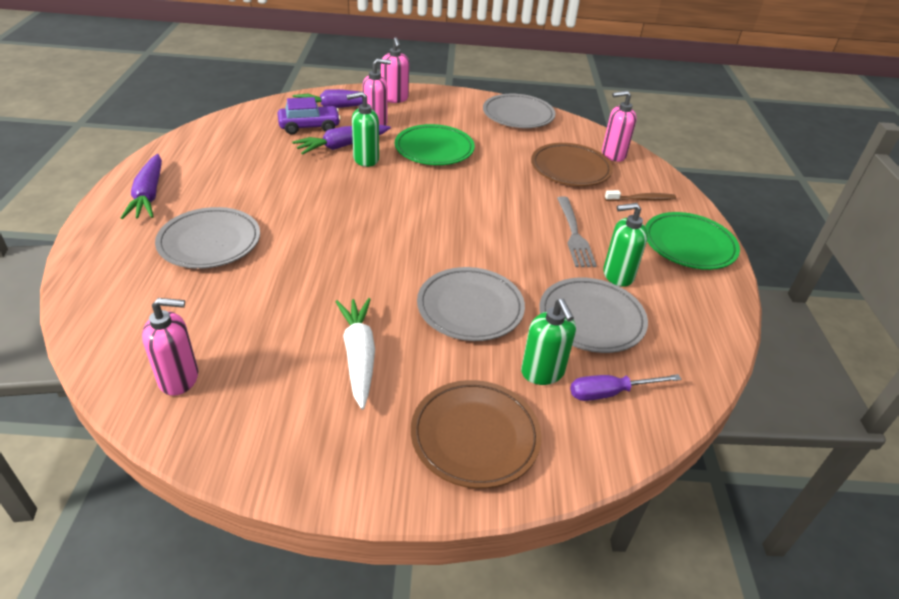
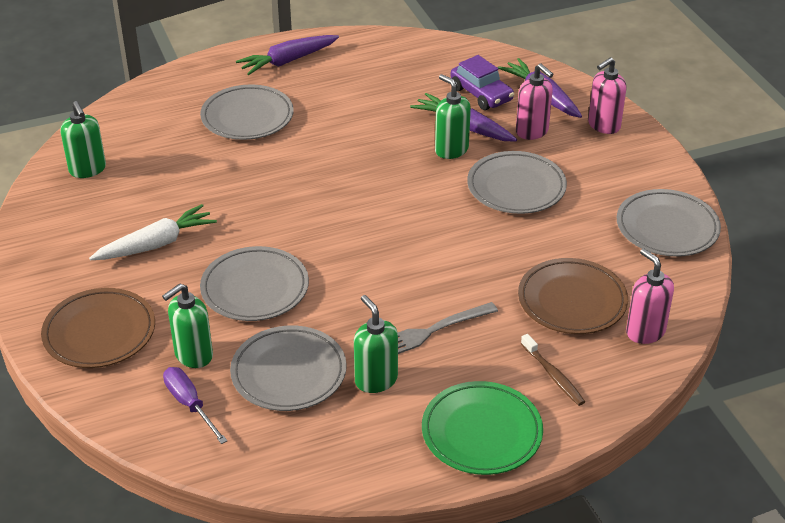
camera: 70 degrees right, 0 degrees up
(179, 378) = (88, 170): pink soap dispenser -> green soap dispenser
(434, 149) = (516, 187): green plate -> grey plate

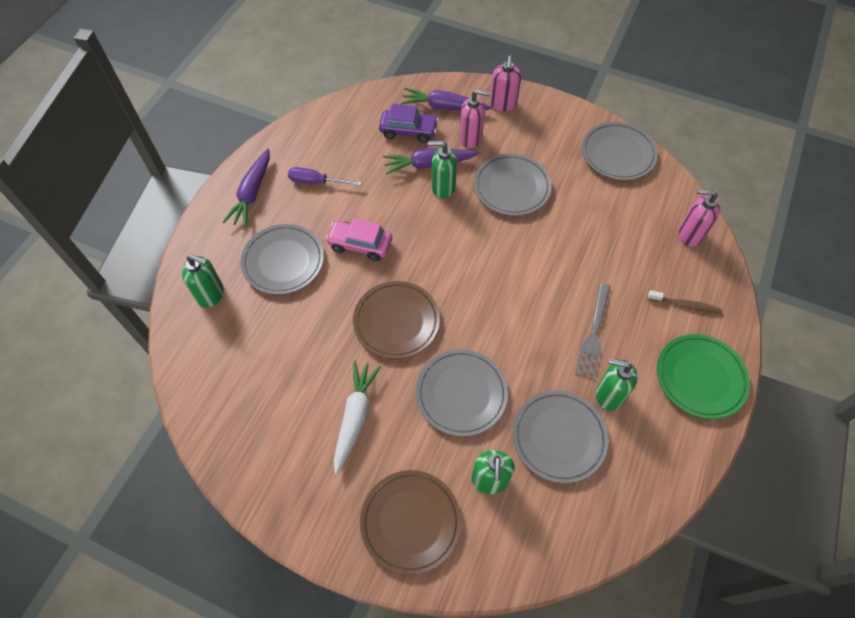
camera: 45 degrees left, 20 degrees up
(88, 170) = (225, 398): green soap dispenser -> green soap dispenser (211, 295)
(190, 404) = (535, 518): purple screwdriver -> purple screwdriver (316, 182)
(322, 144) = (360, 245): none -> pink car
(572, 301) = (634, 245): brown plate -> brown plate (396, 321)

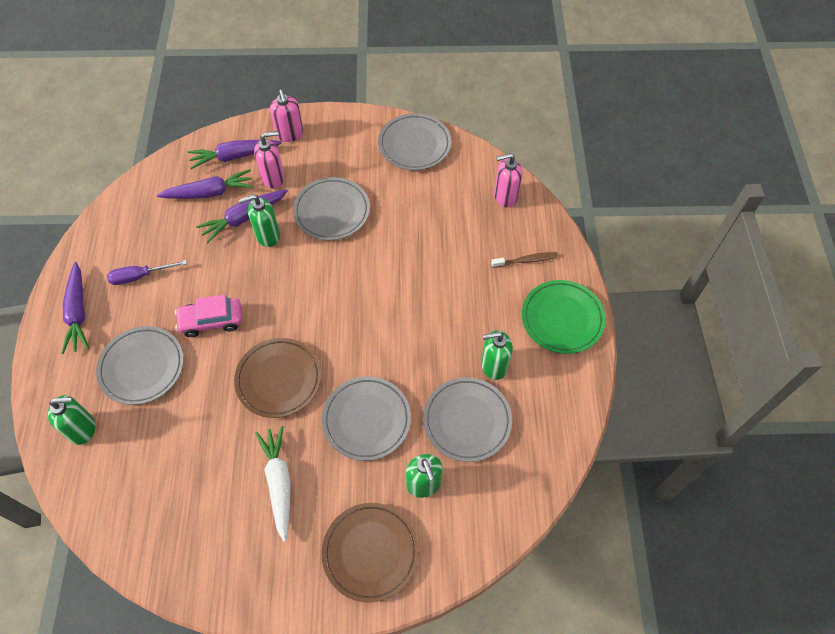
camera: 25 degrees left, 0 degrees up
(408, 131) = (210, 192): purple car -> purple carrot
(593, 334) = (459, 317): grey fork -> none

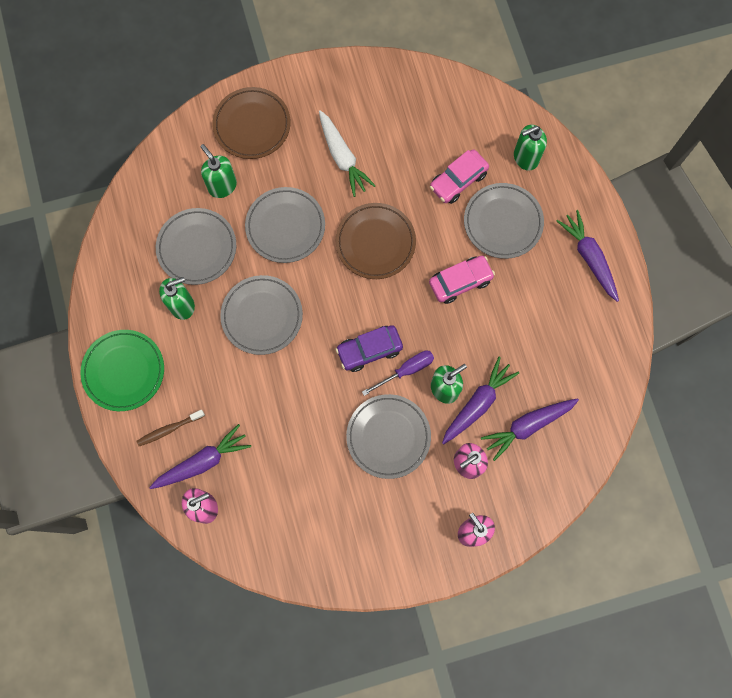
camera: 165 degrees right, 15 degrees up
(139, 276) = (551, 309): purple screwdriver -> purple screwdriver (406, 370)
(165, 423) = (458, 180): none -> pink car
(234, 156) = (522, 482): purple carrot -> purple carrot (203, 461)
(322, 282) = (369, 350): none -> purple car
(414, 145) = (323, 555): grey plate -> grey plate (262, 316)

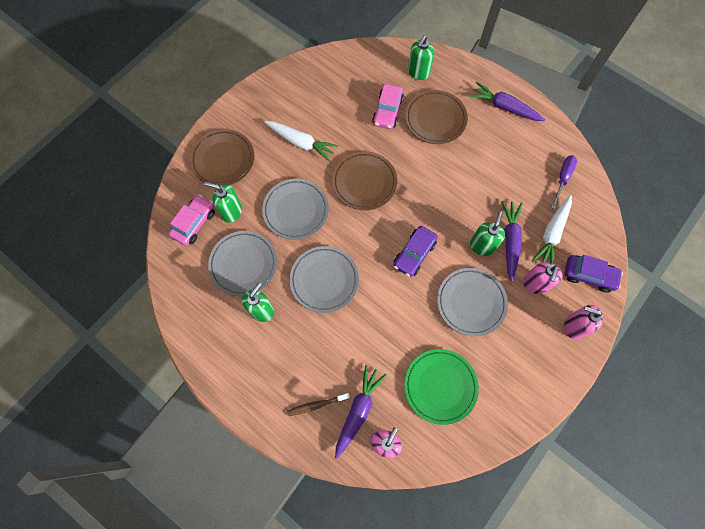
camera: 35 degrees left, 5 degrees down
(124, 371) = (252, 386): green plate -> green plate (440, 386)
(169, 429) = (316, 405): brown toothbrush -> brown toothbrush turned 45 degrees clockwise
(406, 370) = (448, 251): purple screwdriver -> purple screwdriver (562, 178)
(460, 282) = (438, 172): pink car -> pink car (194, 223)
(503, 222) = (435, 119): grey plate -> brown plate
(527, 426) = (552, 234): purple carrot -> white carrot
(530, 494) = (588, 275): none -> purple car

